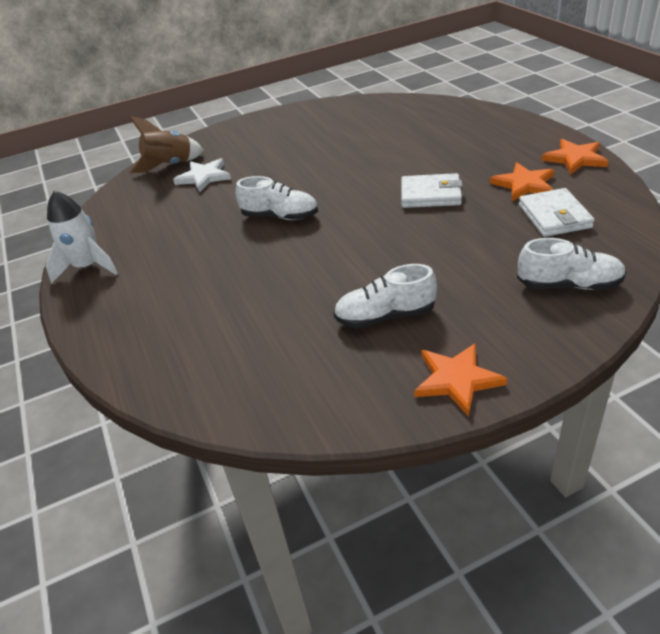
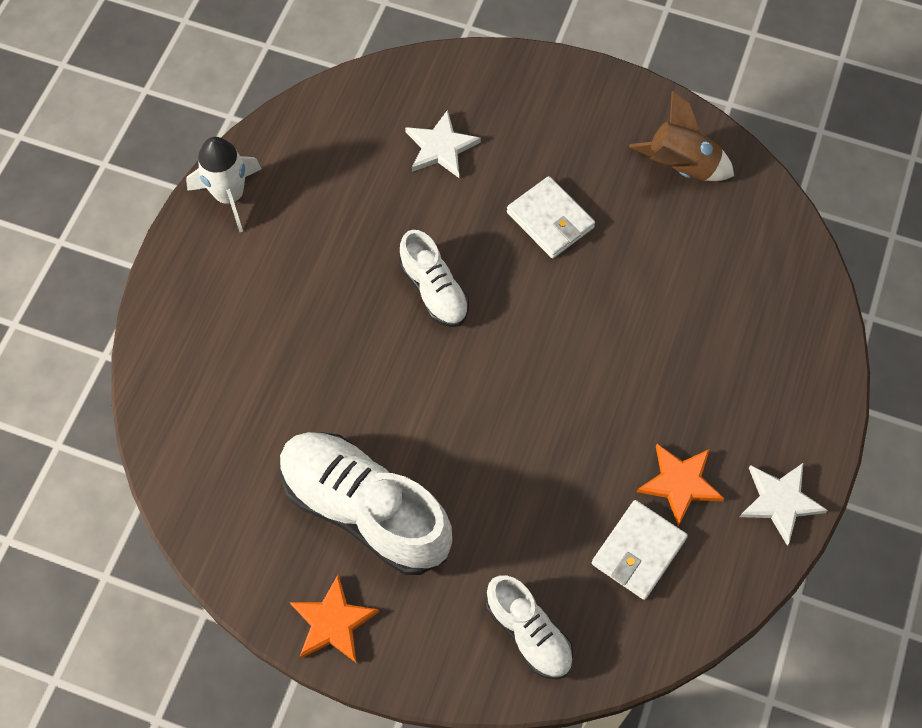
camera: 40 degrees right, 25 degrees up
(170, 165) = (433, 89): brown rocket -> brown rocket (681, 167)
(385, 316) = (365, 509): white shoe -> white shoe, size x1.80
(430, 194) = (586, 403): white wallet -> white wallet (550, 220)
(575, 159) = (780, 501): orange star -> white star

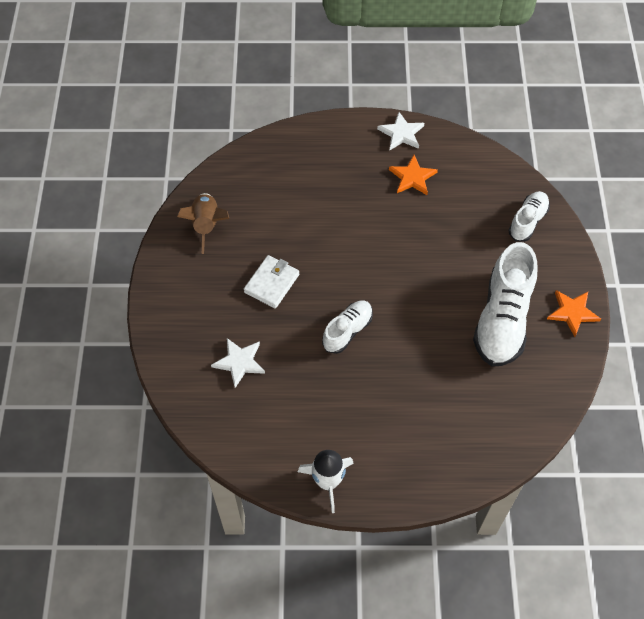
camera: 110 degrees left, 5 degrees down
(638, 551) = (459, 186): white wallet -> none

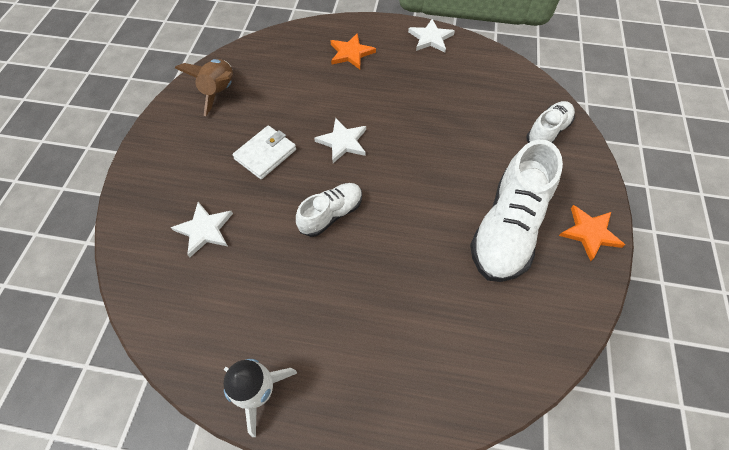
camera: 10 degrees right, 0 degrees up
(340, 260) = (343, 142): none -> white star
(412, 177) = (434, 76): orange star -> orange star (351, 53)

